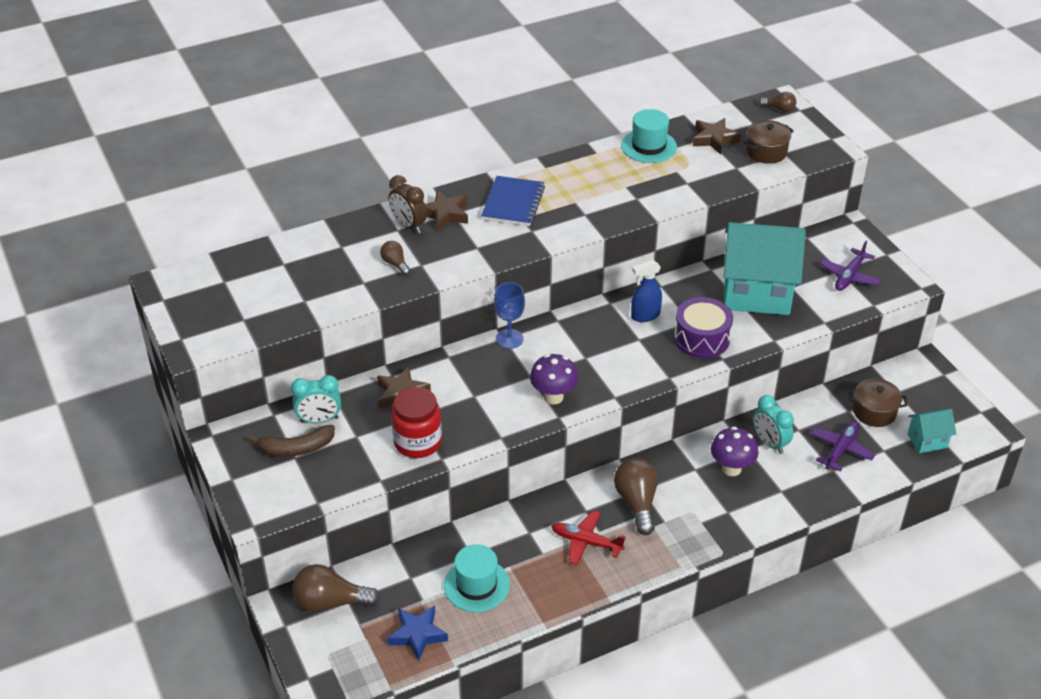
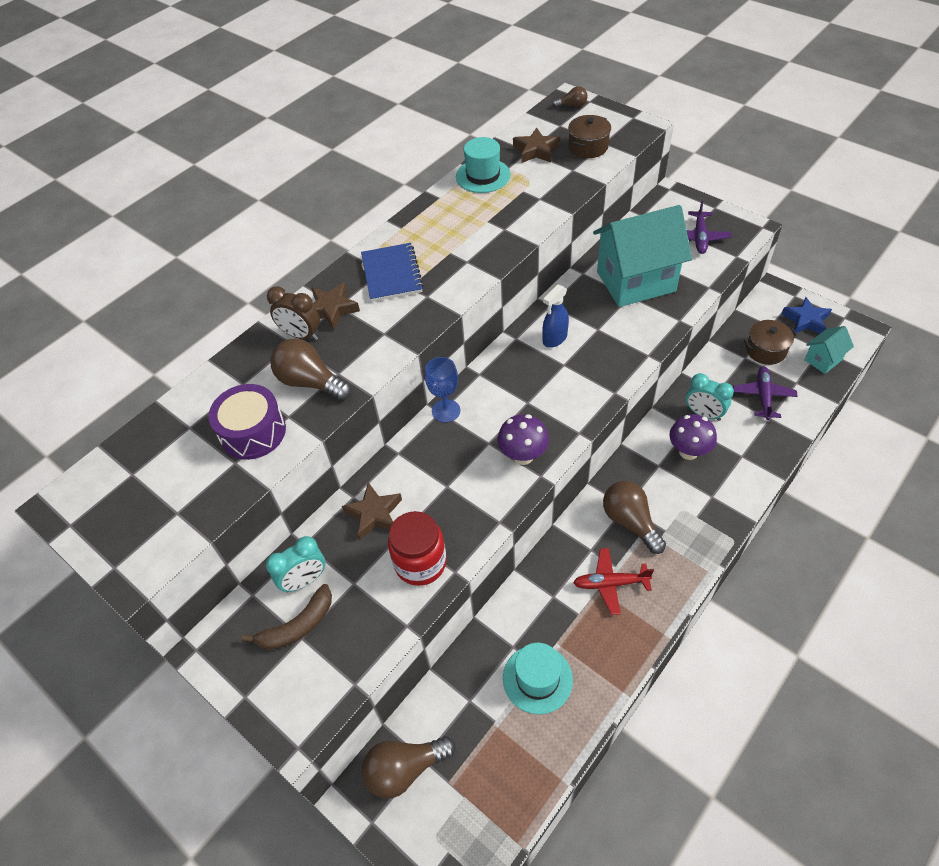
camera: 20 degrees left, 10 degrees up
(395, 264) = (310, 382): brown light bulb -> brown light bulb, size x1.87
(417, 635) = (512, 766): blue star -> blue star (806, 320)
(701, 338) = (618, 342): purple drum -> purple drum (253, 432)

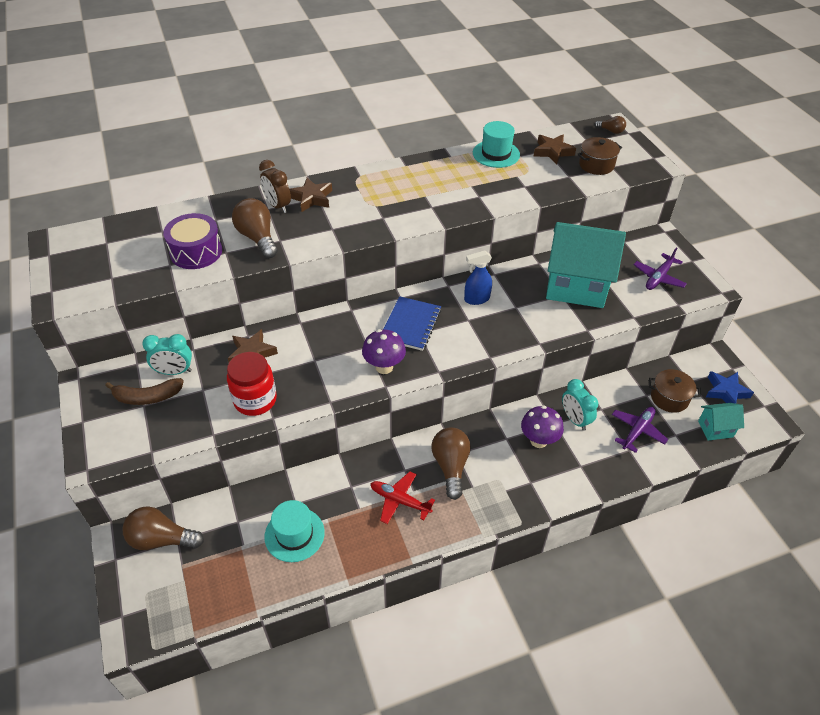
camera: 25 degrees right, 5 degrees down
(392, 274) = (372, 193): blue notebook -> blue notebook (411, 325)
(446, 411) = (356, 311): blue goblet -> none

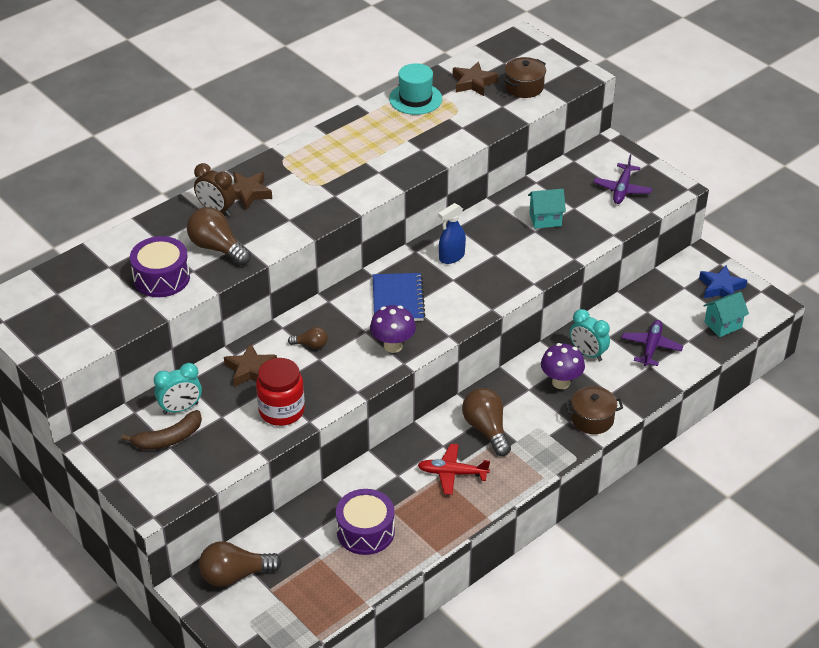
camera: 20 degrees left, 5 degrees down
(294, 534) = (365, 531): turquoise hat -> purple drum
(576, 287) = (545, 219): turquoise house -> turquoise house, size x0.46
(611, 131) = (522, 45): brown light bulb -> brown light bulb (311, 345)
(669, 398) = (670, 308): brown pot -> brown pot (592, 419)

